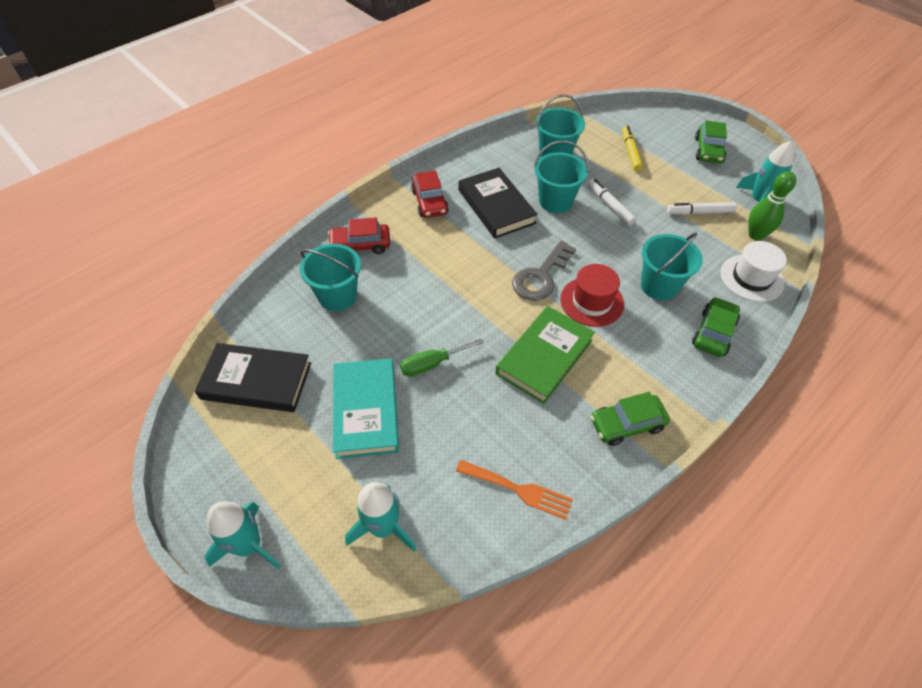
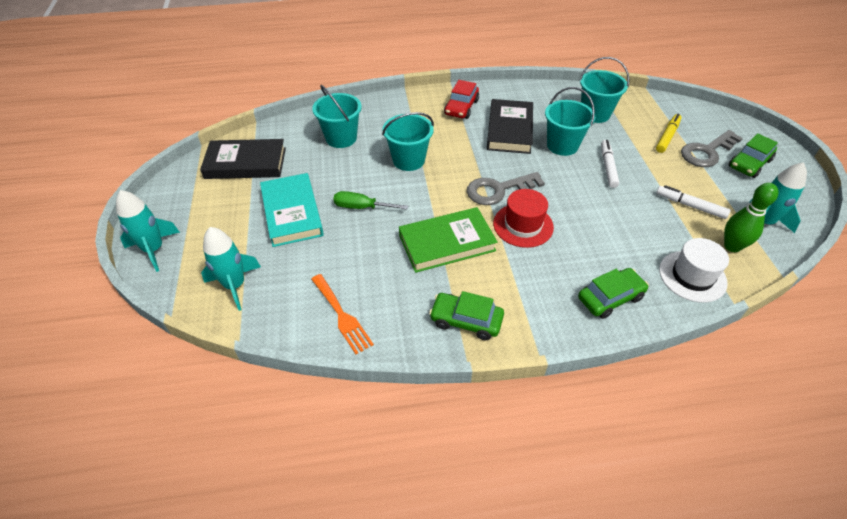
camera: 35 degrees right, 5 degrees down
(256, 381) = (246, 163): black book -> black book turned 45 degrees counterclockwise
(360, 245) = (386, 114): red car -> none
(366, 410) = (292, 213): turquoise book -> turquoise book turned 45 degrees counterclockwise
(659, 286) = (594, 241): turquoise bucket -> turquoise bucket (408, 160)
(670, 153) = (706, 152): none -> grey key

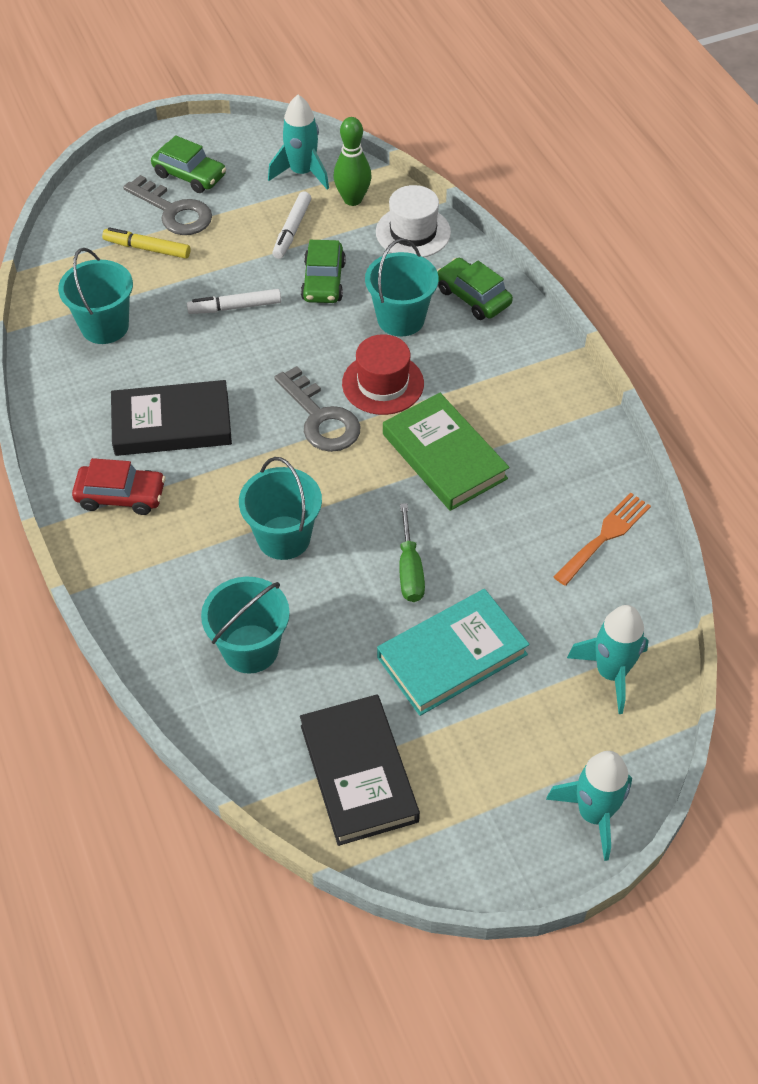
camera: 105 degrees left, 5 degrees up
(466, 321) = (559, 416): green car -> green car (323, 281)
(562, 145) = (197, 358): turquoise bucket -> turquoise bucket (400, 319)

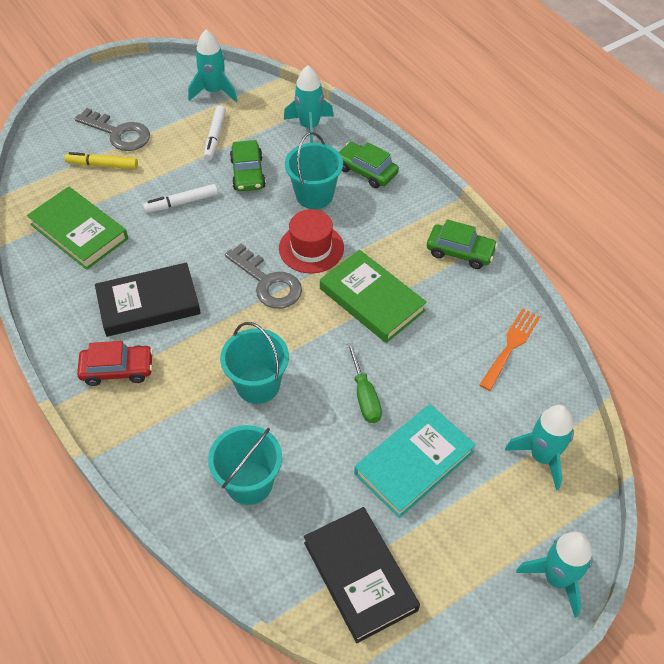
camera: 10 degrees left, 0 degrees up
(104, 326) = (79, 231): turquoise bucket -> green book
(189, 175) = (126, 103): green car -> green car (460, 252)
(352, 199) = (257, 107): green bowling pin -> none
(413, 232) = (309, 127): white hat -> turquoise rocket

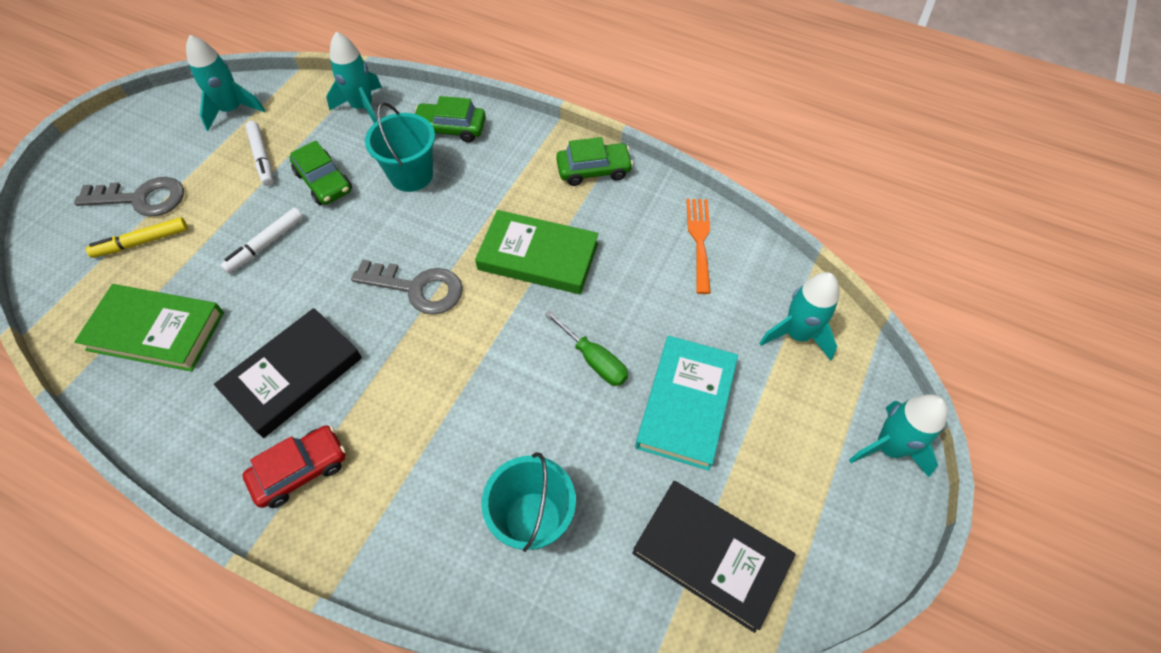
camera: 30 degrees left, 5 degrees up
(258, 385) = (475, 405): turquoise bucket -> none
(311, 248) = (442, 231): red hat -> none

